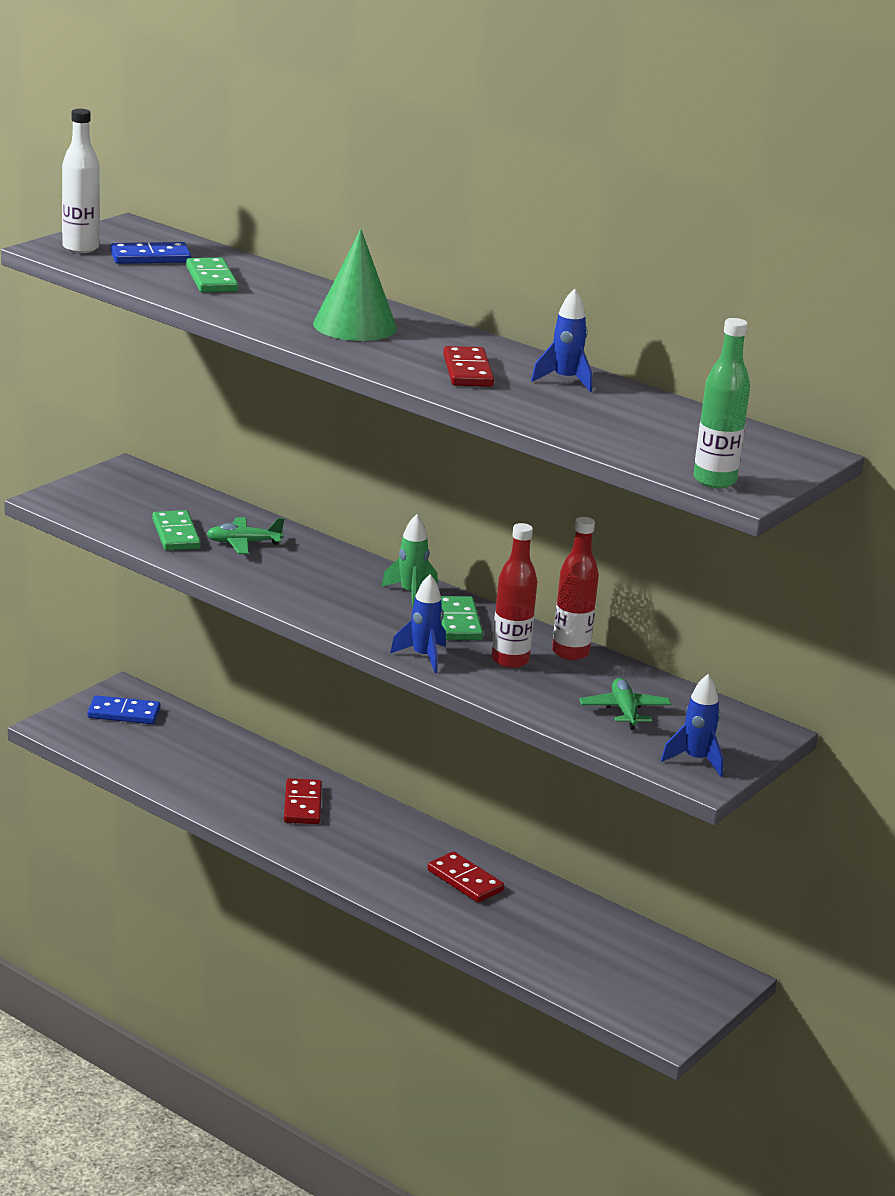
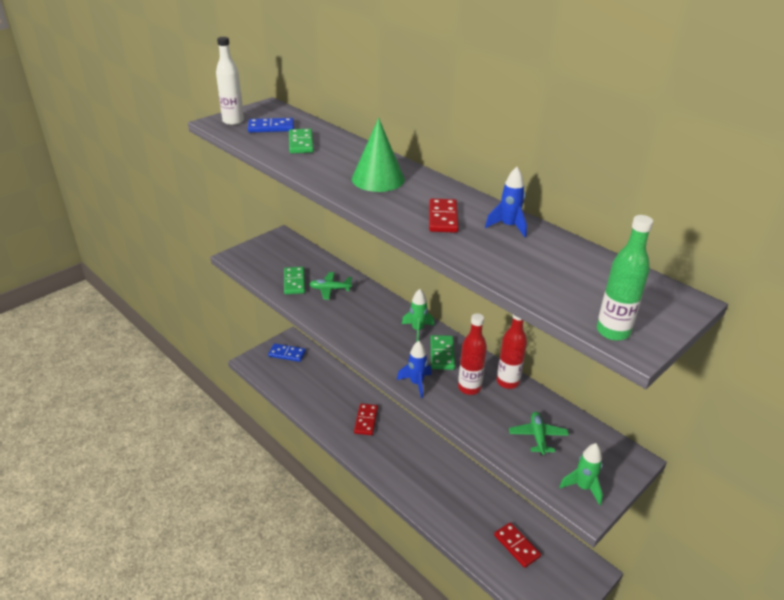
camera: 10 degrees right, 10 degrees up
(465, 880) = (446, 481): red domino -> red domino (517, 546)
(696, 760) = (583, 487): blue rocket -> green rocket

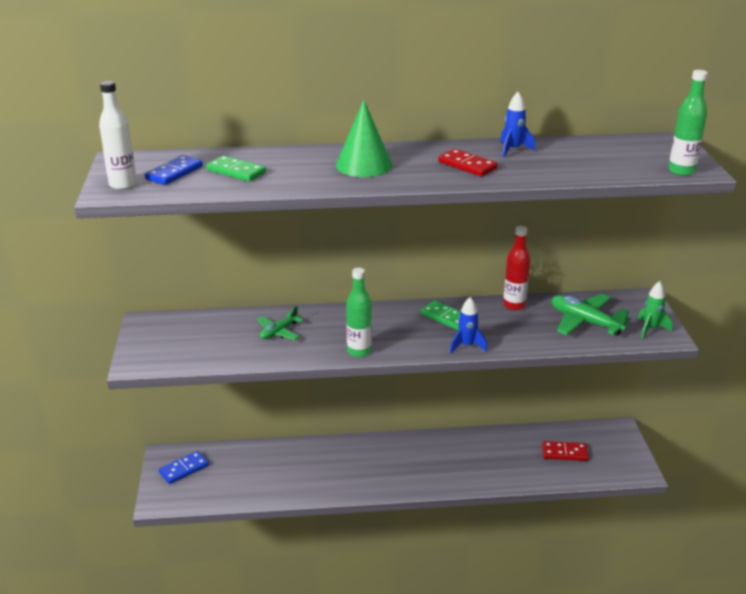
camera: 50 degrees left, 5 degrees down
(294, 282) = (237, 346): green domino -> none
(347, 334) = (359, 351): none -> green bottle
(366, 420) = (343, 462): red domino -> none
(417, 330) = (400, 314): green rocket -> none
(469, 388) = (501, 324): red bottle -> none
(538, 436) = (585, 322): green plane -> green plane, size x1.64

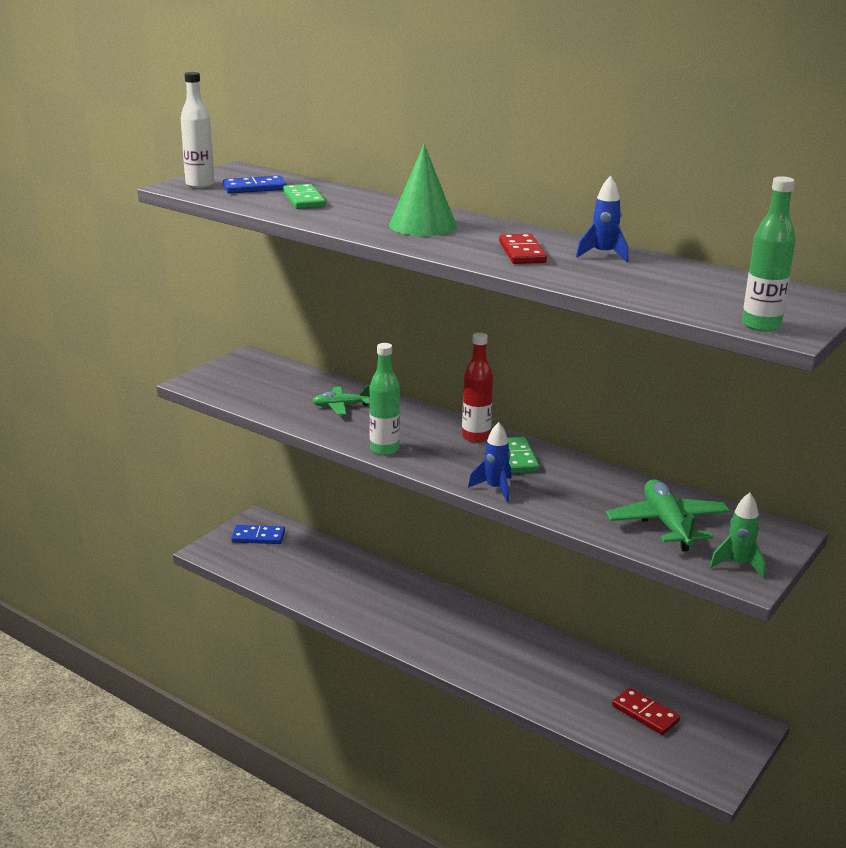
camera: 40 degrees right, 5 degrees down
(514, 305) = (611, 477): red bottle -> red bottle (476, 437)

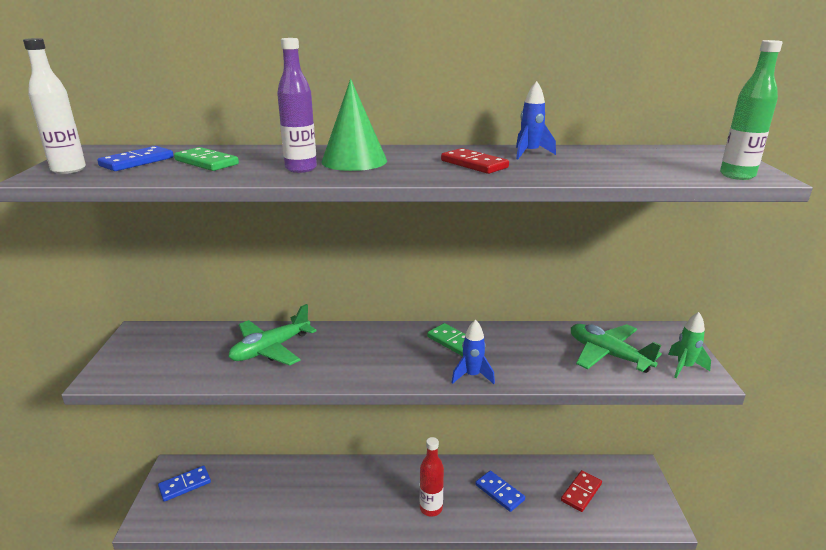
camera: 35 degrees left, 0 degrees up
(341, 406) = (270, 349): green plane -> green plane, size x1.64
(366, 222) = (301, 169): none -> purple bottle
(384, 449) = (350, 376): green bottle -> none
(476, 437) = (405, 336): red bottle -> red bottle (431, 508)
(550, 672) = (499, 492): none -> blue domino
(645, 713) = (581, 492): red domino -> red domino turned 60 degrees counterclockwise

